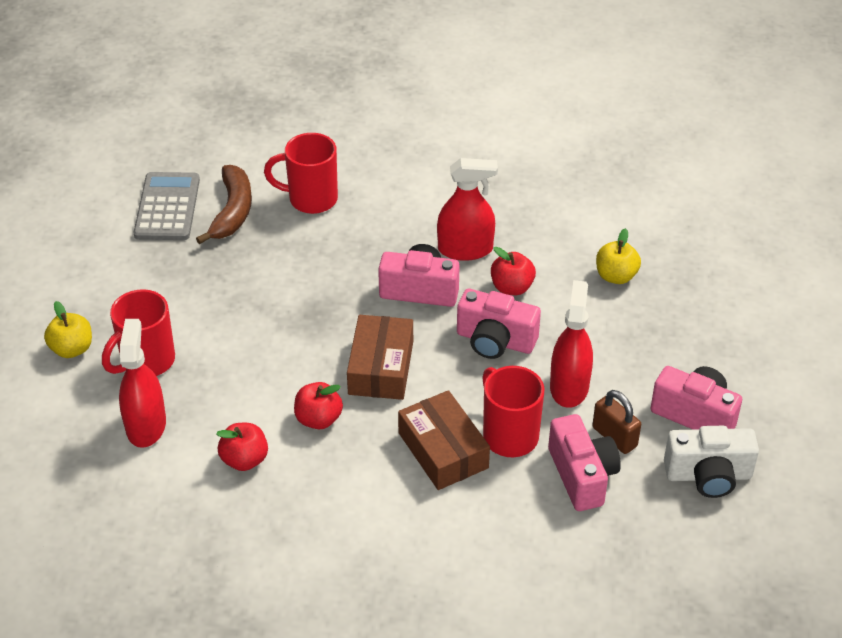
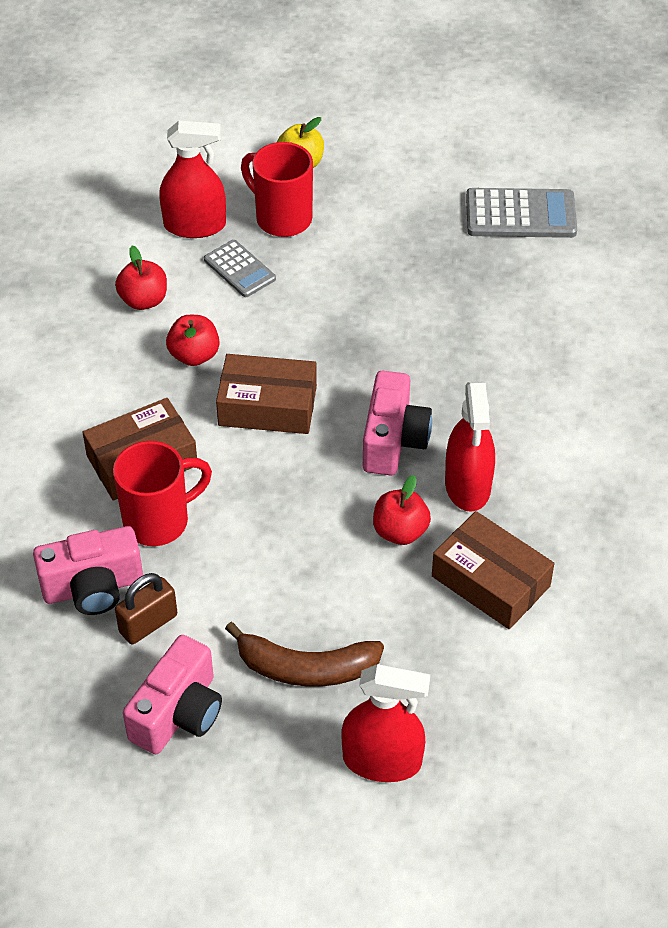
camera: 90 degrees right, 5 degrees up
(211, 390) = (239, 269): none -> grey calculator
(232, 211) = (518, 268): brown banana -> brown banana (305, 668)
(311, 199) = (547, 336): red mug -> none
(495, 340) = (308, 512): pink camera -> none
(555, 240) = (490, 581): none -> brown box
(569, 387) = (230, 582): red spray bottle -> red spray bottle (382, 760)
(616, 276) = (425, 645): yellow apple -> none
(708, 475) = (80, 716): white camera -> none

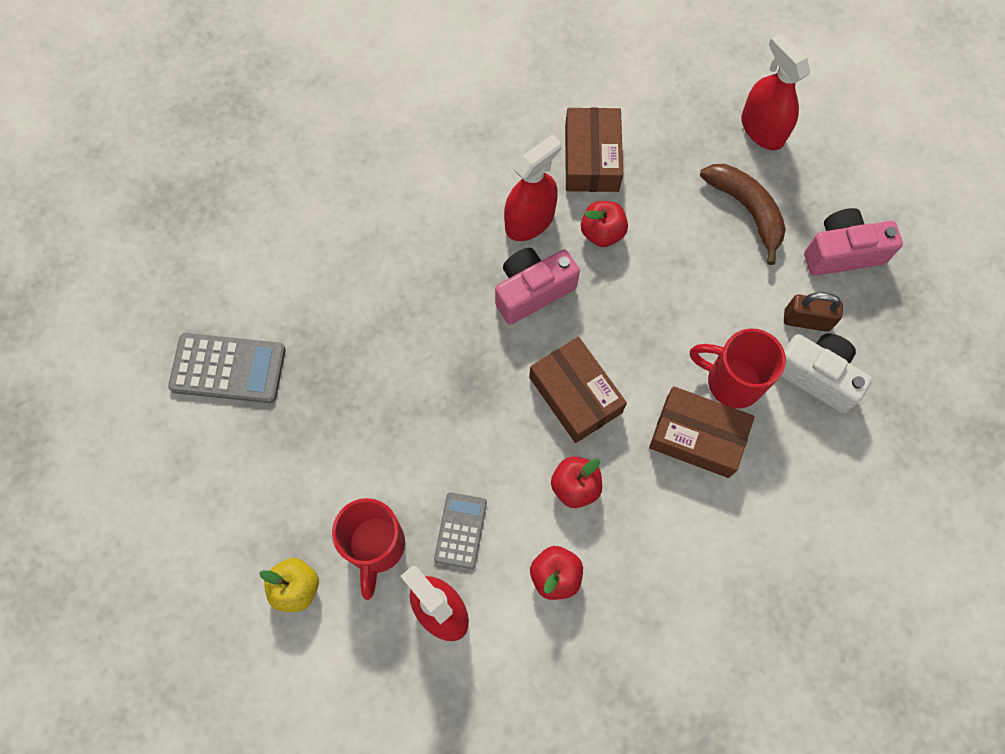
camera: 130 degrees left, 20 degrees up
(93, 587) = (816, 376): pink camera -> white camera
(520, 214) = (228, 368): grey calculator -> grey calculator turned 135 degrees clockwise

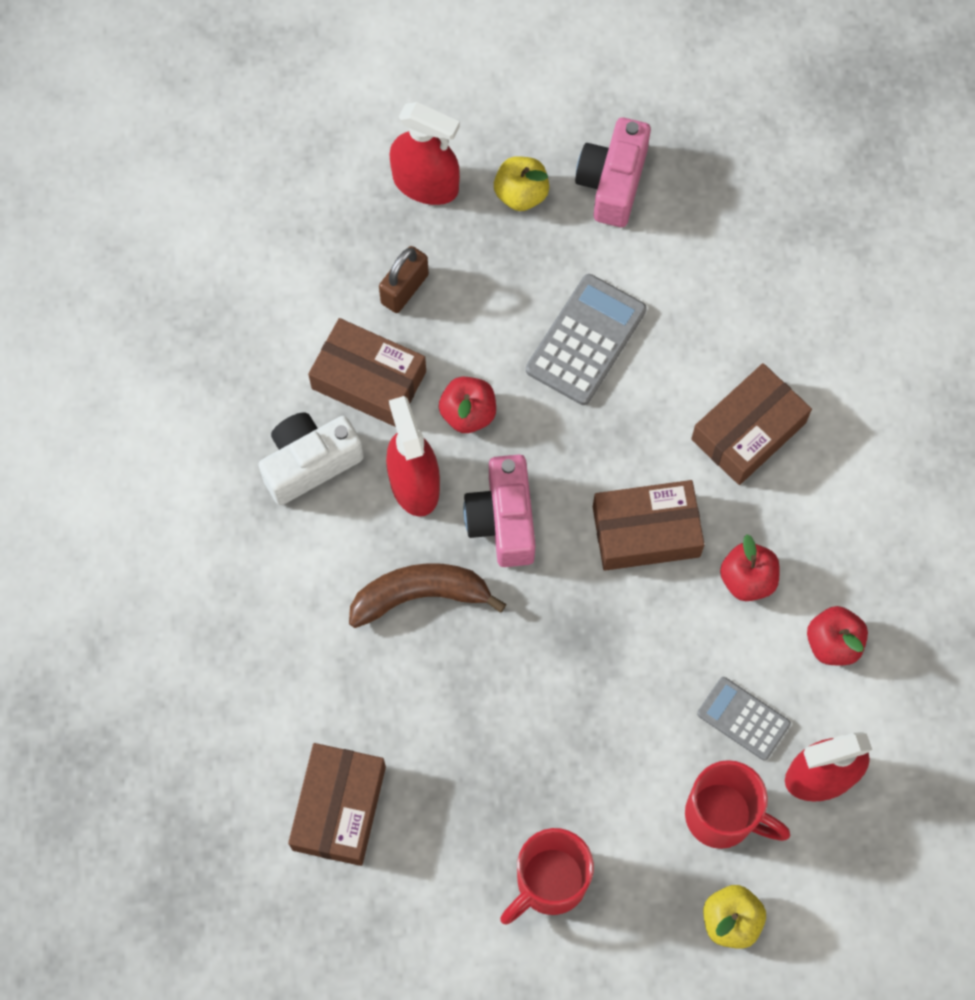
camera: 65 degrees left, 0 degrees up
(228, 368) = (436, 900): grey calculator -> grey calculator (586, 340)
(269, 276) = (339, 808): none -> brown box
(732, 381) = (704, 367): red mug -> red mug (549, 882)
(746, 210) = (516, 251): brown banana -> brown banana (420, 595)
(762, 129) = (425, 184): red spray bottle -> red spray bottle turned 150 degrees counterclockwise
(793, 194) = (521, 194): none -> yellow apple
(806, 320) = (671, 258): brown padlock -> brown padlock (404, 289)
(816, 376) = (736, 282): white camera -> white camera (310, 463)

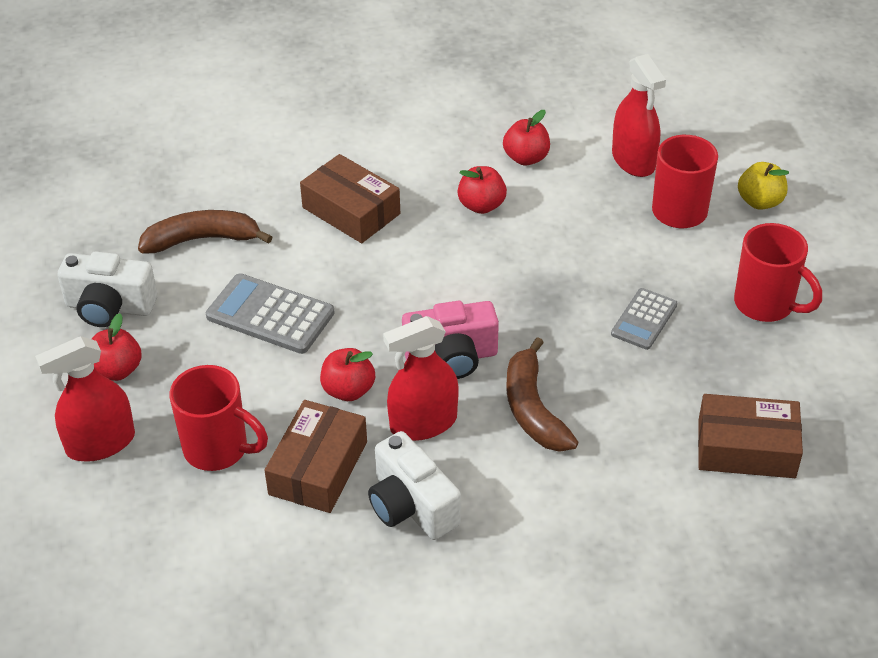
camera: 95 degrees left, 25 degrees down
(404, 289) = (218, 449): brown padlock -> red mug
(425, 184) = (100, 443): red spray bottle -> red spray bottle turned 135 degrees counterclockwise
(521, 194) = (117, 370): yellow apple -> red apple
(612, 183) = (110, 307): pink camera -> white camera
(646, 531) = (449, 266): brown box -> none
(711, 272) = (202, 239): none -> brown banana
(743, 719) = (598, 202): grey calculator -> grey calculator (644, 319)

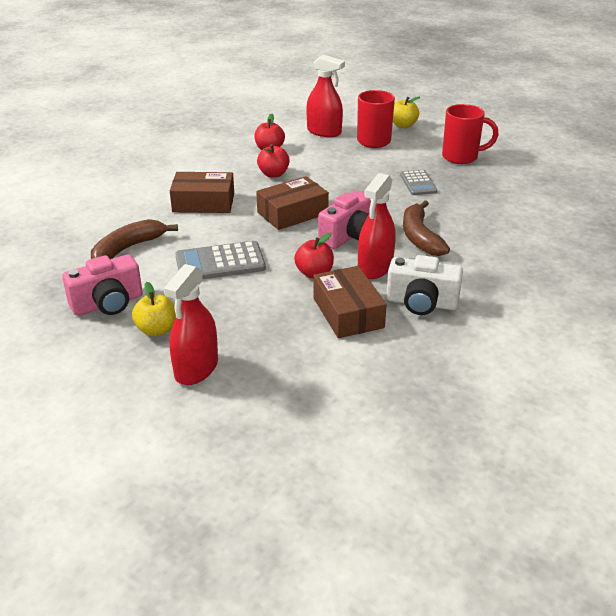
camera: 40 degrees left, 10 degrees down
(110, 307) = (108, 304): white camera -> pink camera
(117, 370) = (156, 330): red apple -> yellow apple
(218, 449) = (277, 334): red mug -> none
(533, 409) = (420, 237): brown banana -> brown banana turned 45 degrees clockwise
(746, 448) = (533, 207): brown box -> brown box (292, 213)

